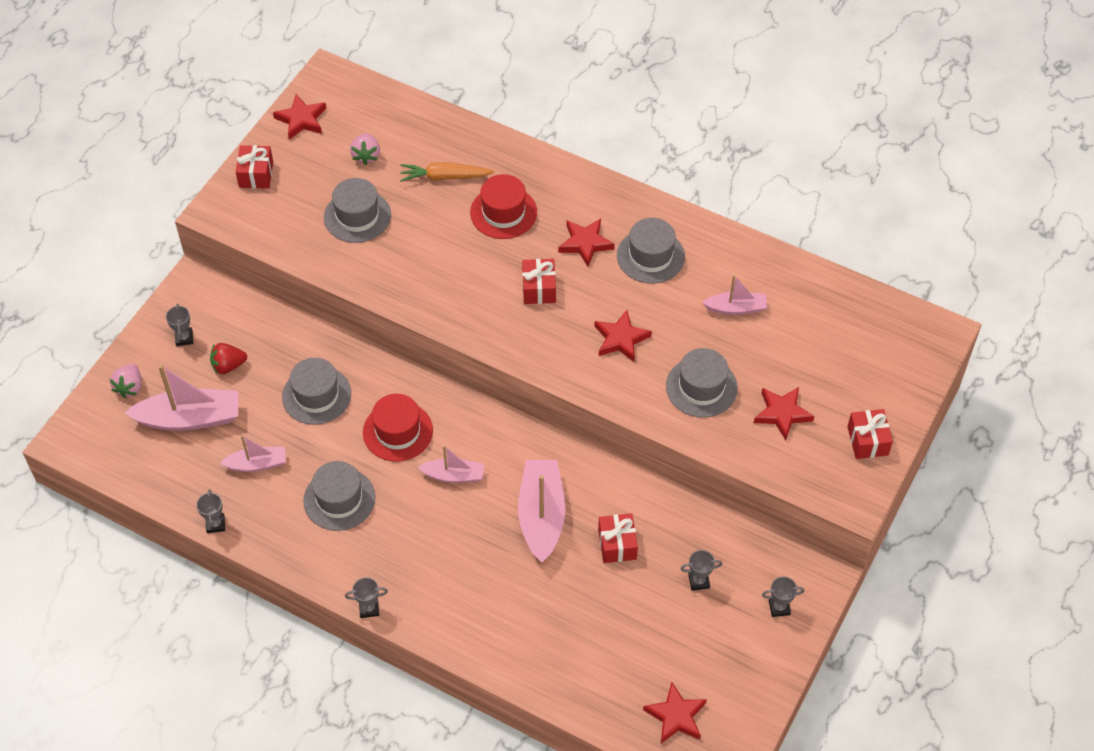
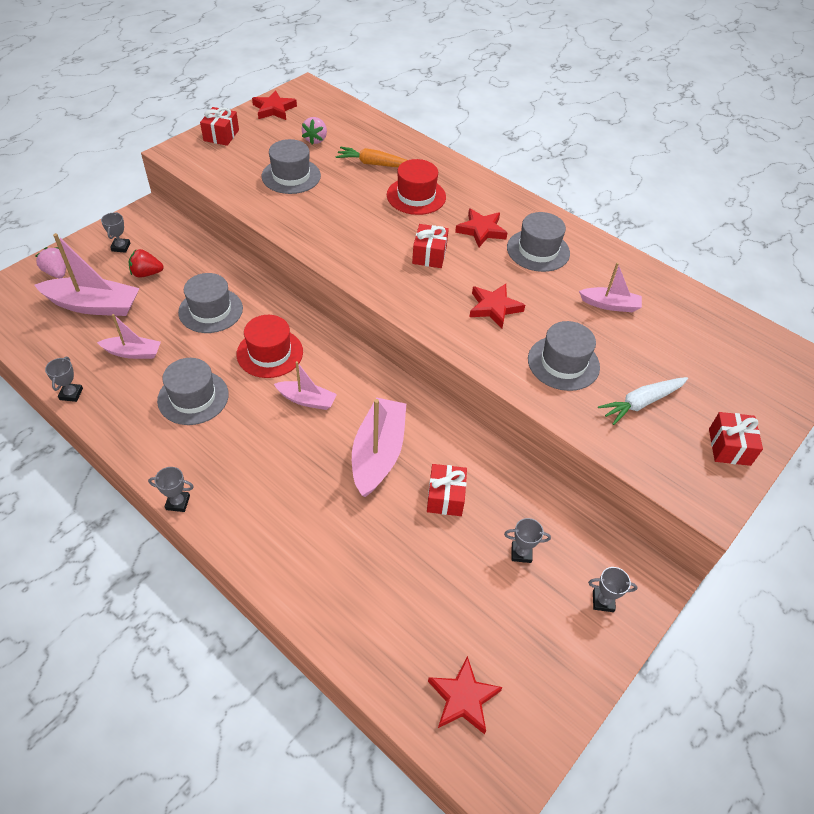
camera: 10 degrees right, 5 degrees down
(129, 387) = (57, 272): pink strawberry -> pink strawberry turned 120 degrees clockwise
(782, 414) = (641, 403): red star -> white carrot

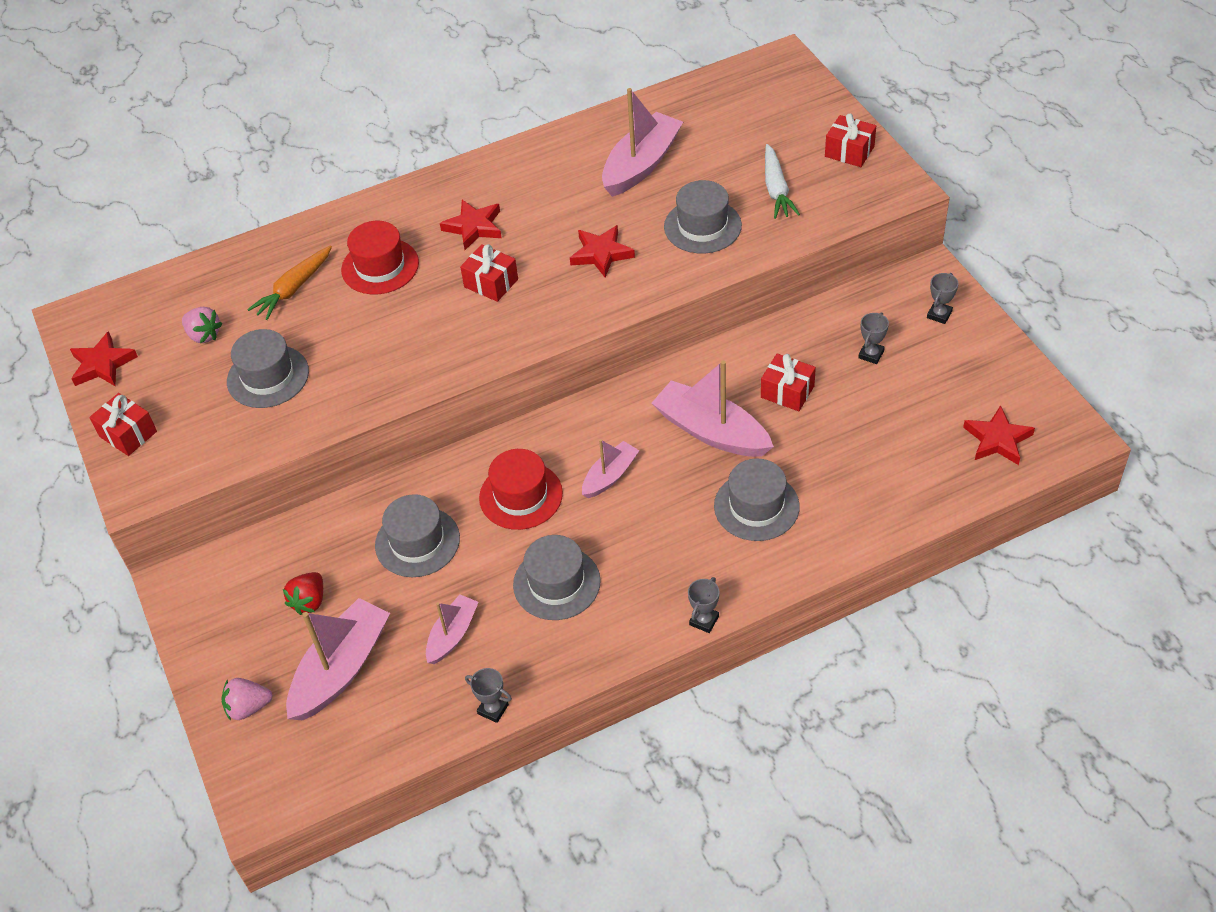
camera: 60 degrees left, 0 degrees up
(121, 247) = (236, 625): grey trophy -> none
(538, 250) = (532, 191): grey hat -> grey hat (756, 506)
(610, 305) = (641, 164): pink boat -> pink boat, size x1.74

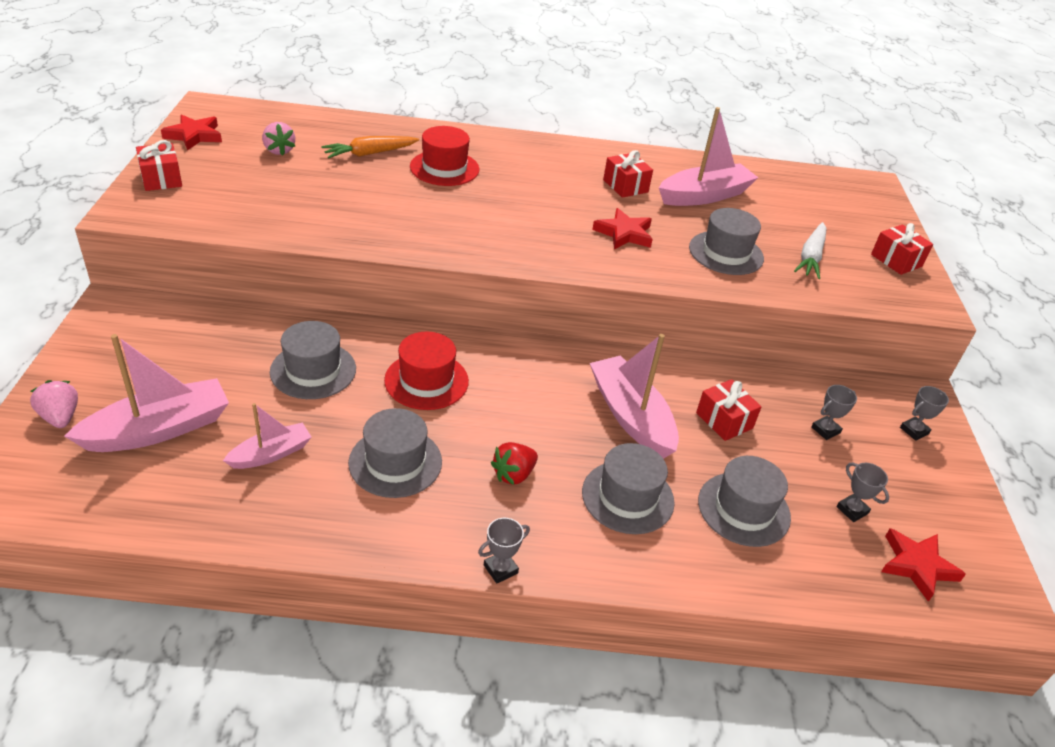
camera: 20 degrees right, 10 degrees down
(248, 707) = (60, 417): pink strawberry -> pink strawberry turned 45 degrees clockwise
(268, 376) = (295, 192): grey hat -> grey hat (743, 509)
(309, 601) = (189, 367): red strawberry -> red strawberry (514, 474)
(474, 227) = (537, 176): red star -> none
(491, 283) = (518, 213): red gift -> red gift (625, 186)
(493, 709) = (244, 535): grey trophy -> grey trophy (852, 510)
(610, 476) = (514, 405): pink boat -> none

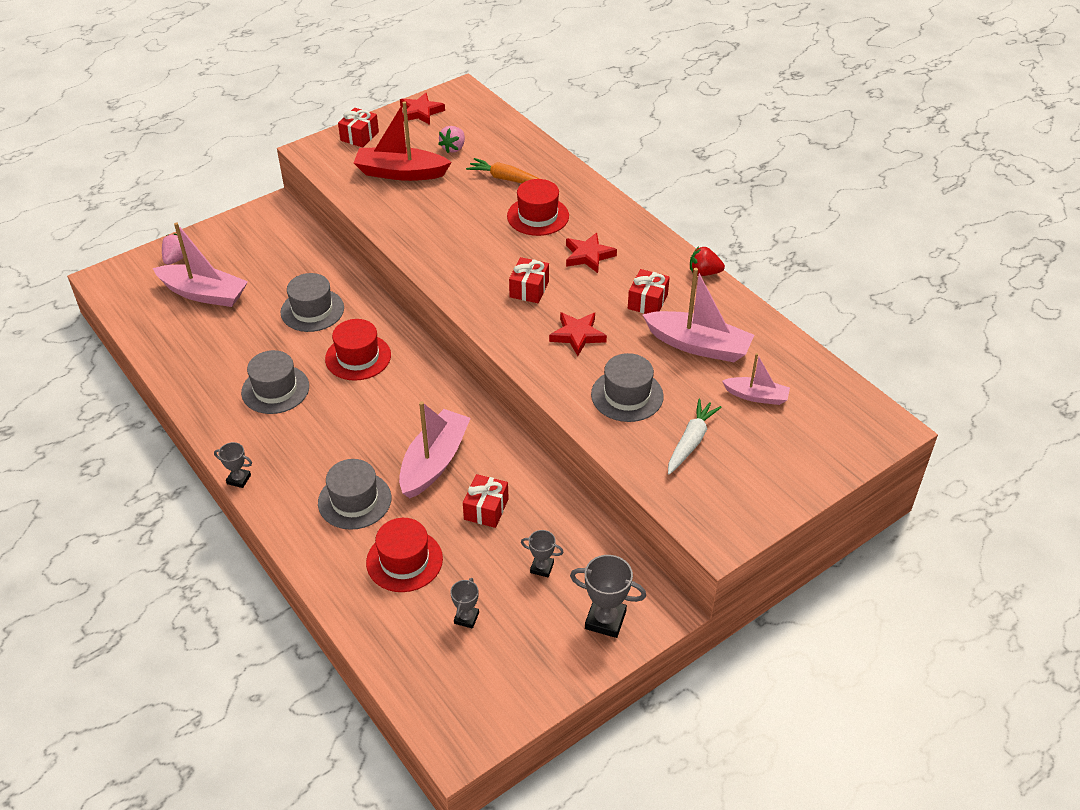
camera: 55 degrees right, 5 degrees up
(261, 190) = (400, 173): none -> red boat
(271, 454) = (230, 342): pink boat -> pink boat (756, 396)
(514, 474) = (319, 441): red strawberry -> red strawberry (704, 273)
(743, 509) = (404, 560): grey hat -> red hat
(811, 257) = (691, 441): white carrot -> white carrot turned 135 degrees clockwise
(896, 260) = (763, 492): red gift -> red gift (529, 289)
(914, 431) = (605, 620): grey trophy -> grey trophy, size x1.68
(917, 566) = (446, 676): red star -> red star (588, 256)

